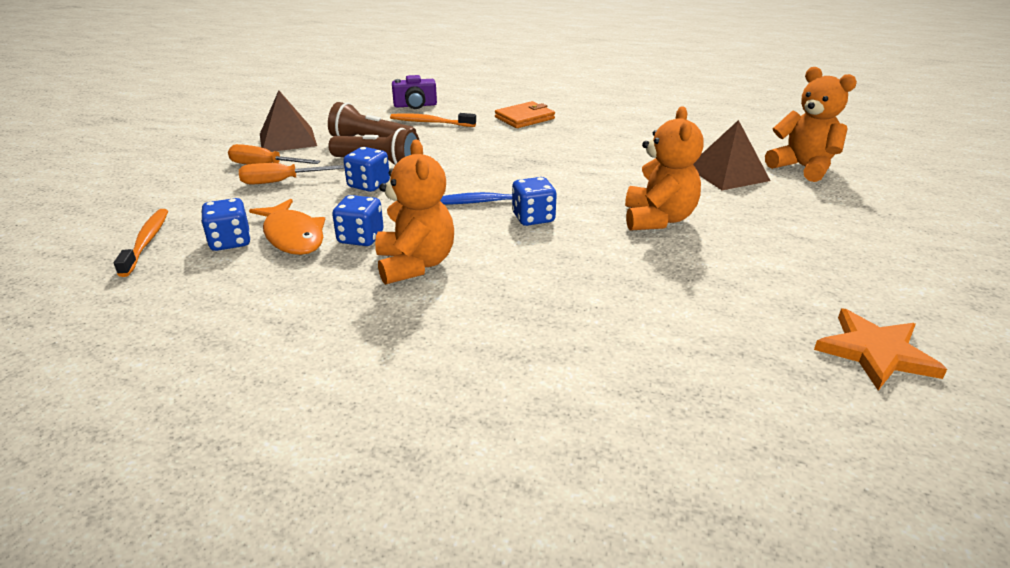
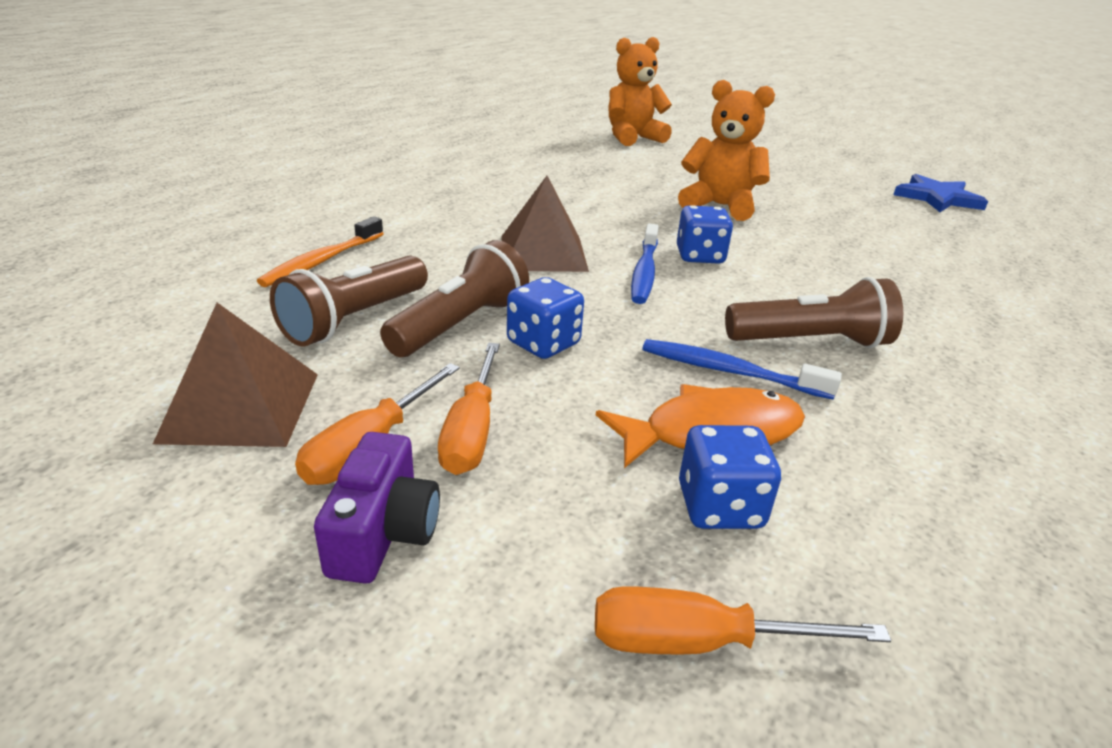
camera: 75 degrees left, 0 degrees up
(146, 242) = (698, 642): orange toothbrush -> orange screwdriver
(360, 238) = (729, 371): blue dice -> blue toothbrush
(415, 105) = (221, 260): purple camera -> purple camera (383, 532)
(415, 264) = (810, 342): orange teddy bear -> brown flashlight
(524, 118) = (383, 203): orange wallet -> none
(727, 174) = (630, 161): brown pyramid -> brown pyramid (543, 253)
(875, 352) = (937, 198): orange star -> blue star

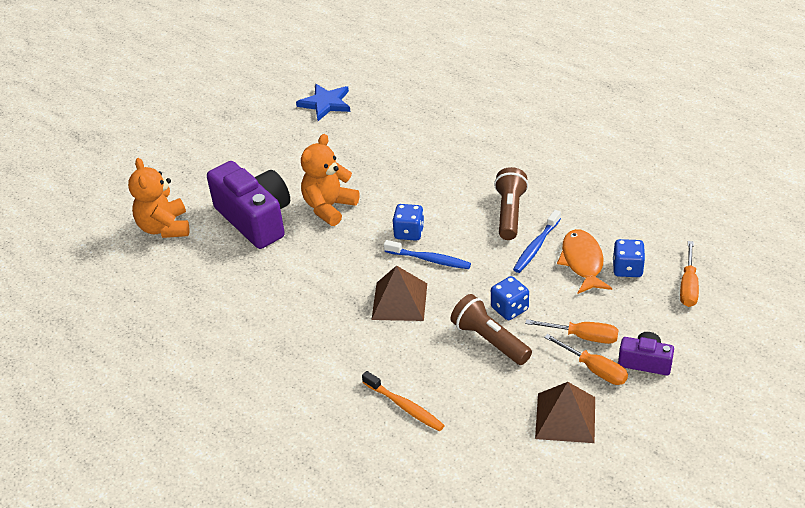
camera: 75 degrees left, 10 degrees up
(355, 319) = (482, 384): brown flashlight -> none
(671, 171) = (255, 219): none -> purple camera

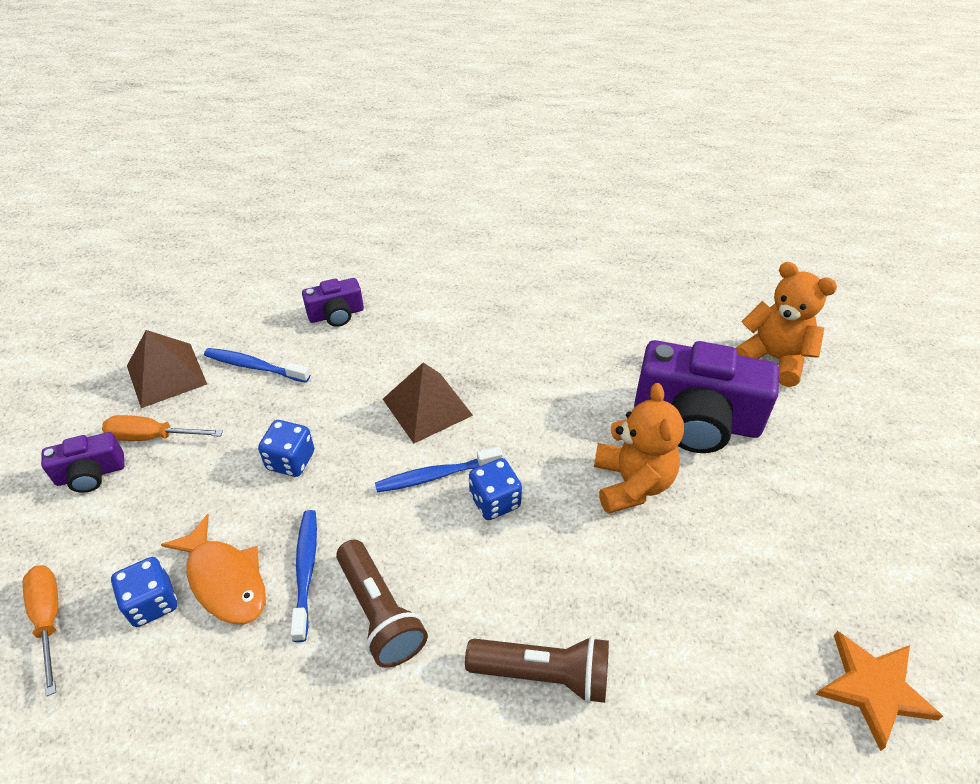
camera: 140 degrees right, 5 degrees up
(326, 103) = (874, 689): blue star -> orange star
(404, 406) = (336, 314): orange toothbrush -> purple camera
(489, 340) = (292, 413): brown flashlight -> brown flashlight (543, 674)
(495, 391) = (254, 366): none -> blue toothbrush
(583, 336) = (181, 469): orange screwdriver -> none

